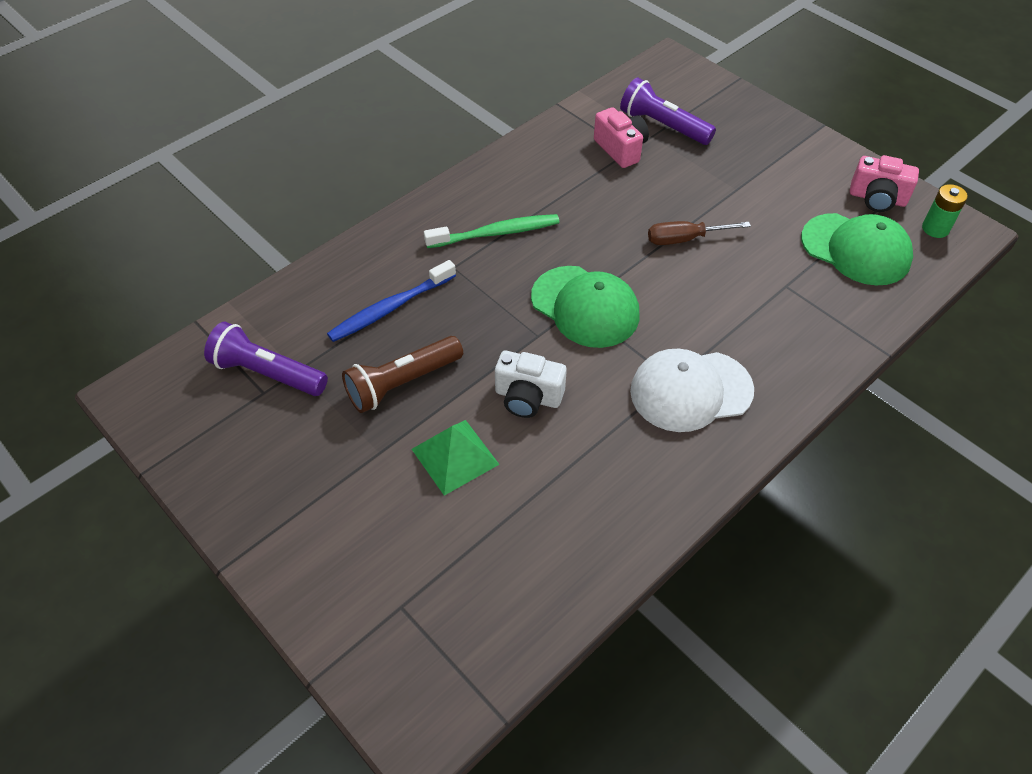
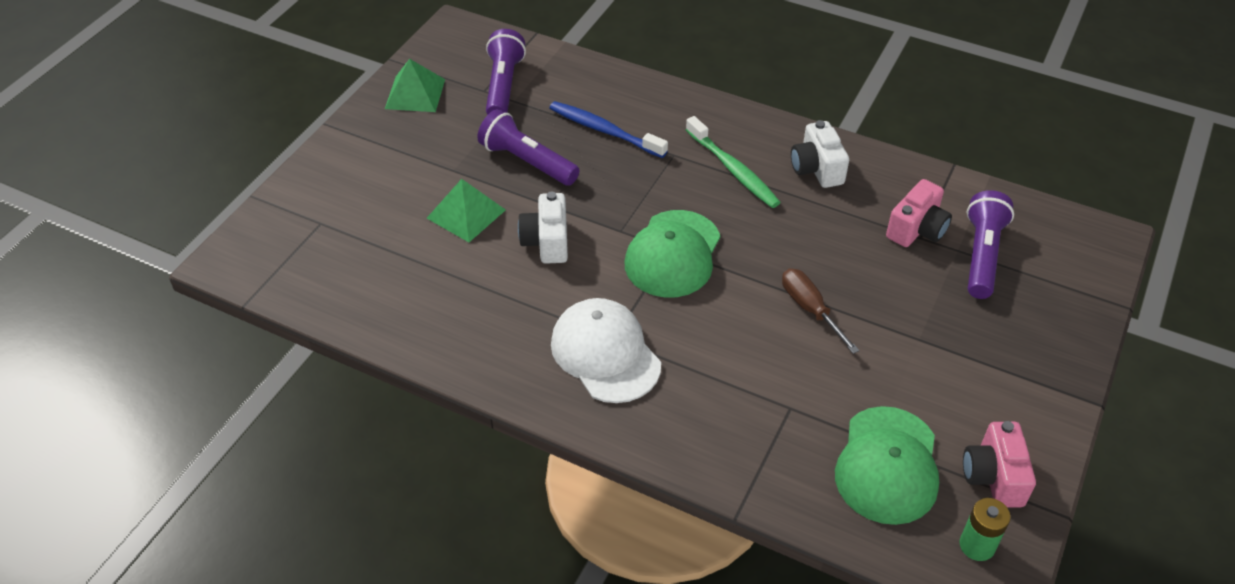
camera: 70 degrees right, 5 degrees down
(226, 460) = (415, 94): none -> green pyramid
(402, 383) = (527, 162): brown flashlight -> purple flashlight
(522, 181) = (816, 169): none -> white camera

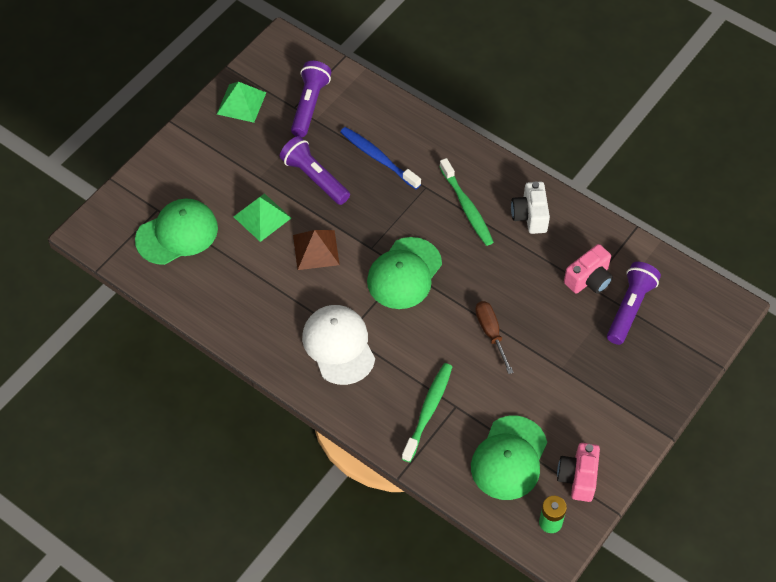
camera: 10 degrees right, 10 degrees up
(352, 247) = (177, 234): none -> green cap
(547, 242) = (316, 249): white camera -> brown pyramid
(753, 419) = (428, 411): none -> green toothbrush

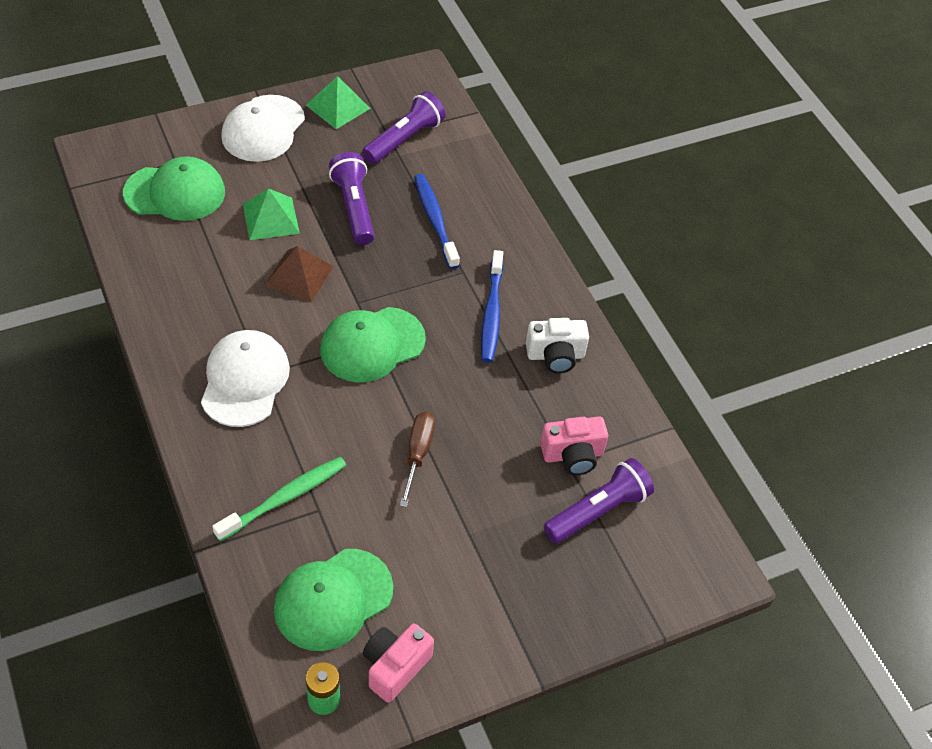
camera: 25 degrees right, 5 degrees down
(201, 149) = (263, 129): none -> white cap
(467, 207) = (492, 313): green toothbrush -> blue toothbrush
(530, 216) = (555, 356): white camera -> white camera turned 120 degrees counterclockwise

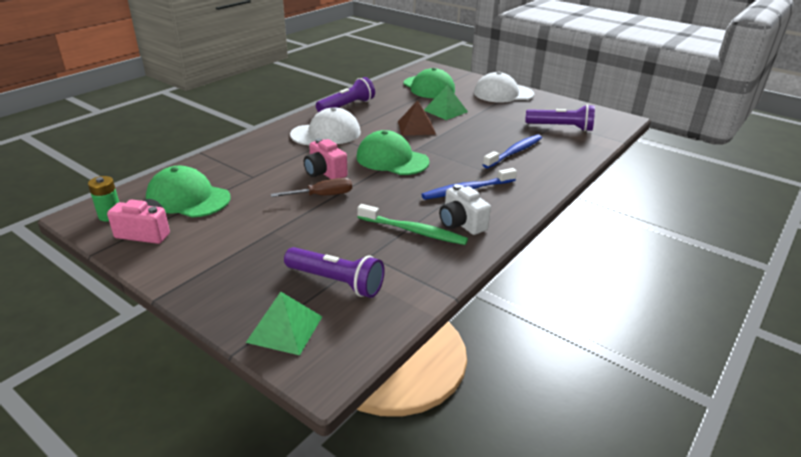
camera: 65 degrees right, 20 degrees down
(284, 498) = (253, 165): green toothbrush -> green toothbrush (413, 231)
(338, 106) = (551, 105): green pyramid -> green pyramid (284, 329)
(354, 208) = (486, 128): purple flashlight -> purple flashlight (347, 106)
(573, 455) = (378, 255): pink camera -> pink camera (325, 173)

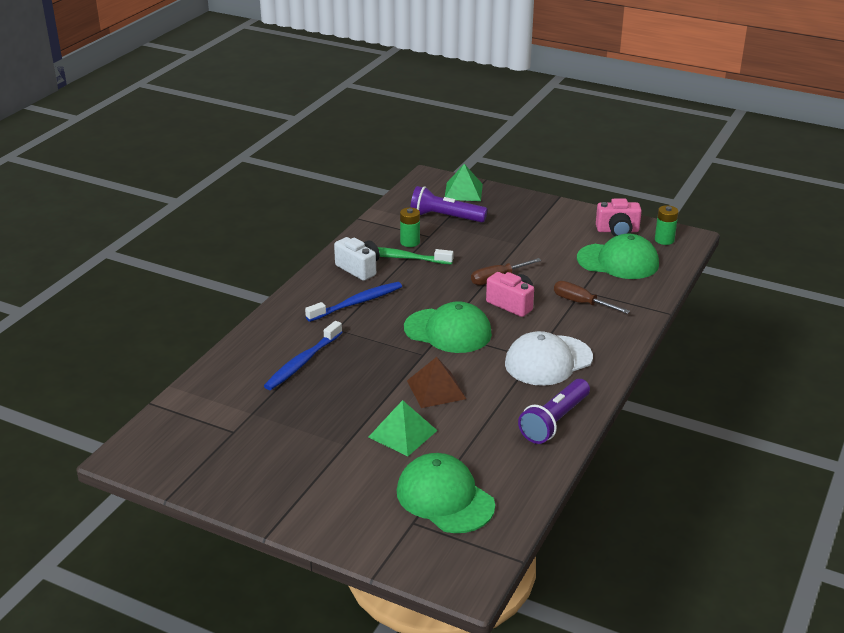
camera: 170 degrees right, 0 degrees up
(263, 167) = (581, 303): none -> brown screwdriver
(396, 249) = (410, 242): none -> green battery
(503, 93) = (310, 499): white cap -> none
(561, 127) = (229, 420): purple flashlight -> none

